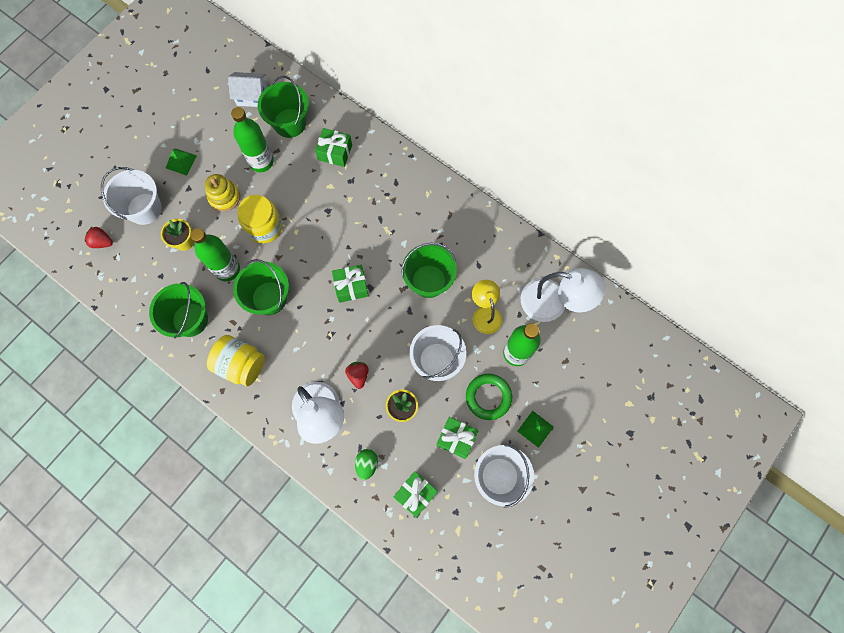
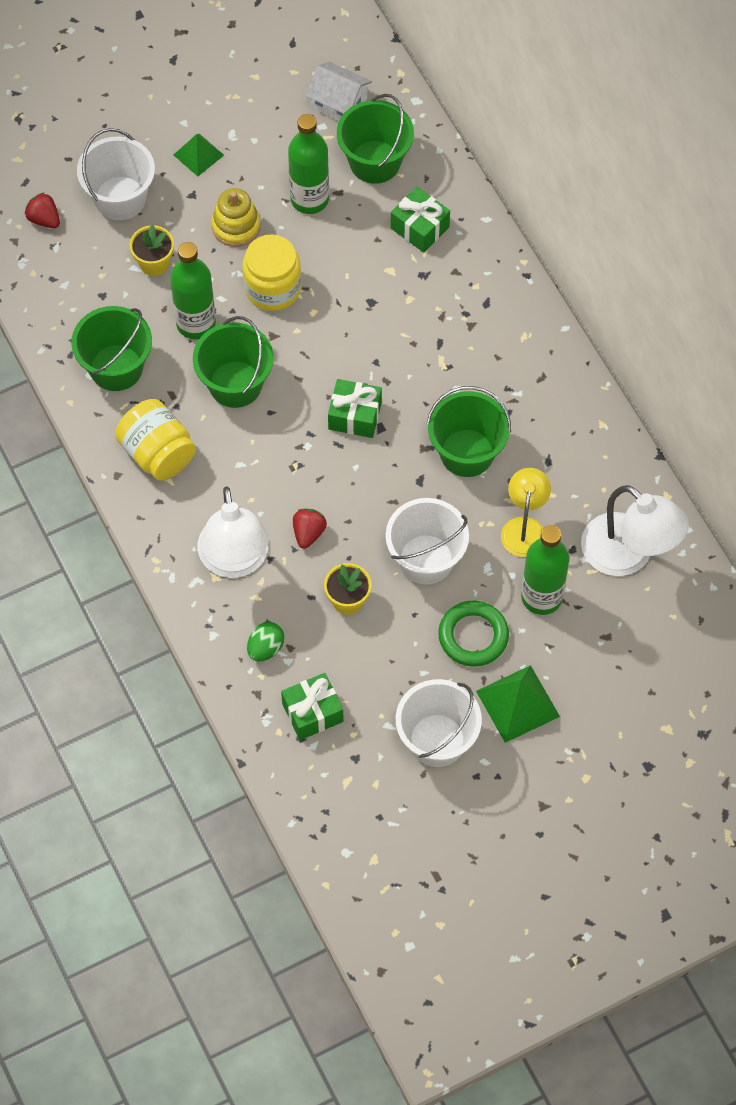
camera: 25 degrees right, 10 degrees down
(456, 438) = (402, 669): green gift -> none
(535, 428) = (517, 703): green pyramid -> green pyramid, size x1.55

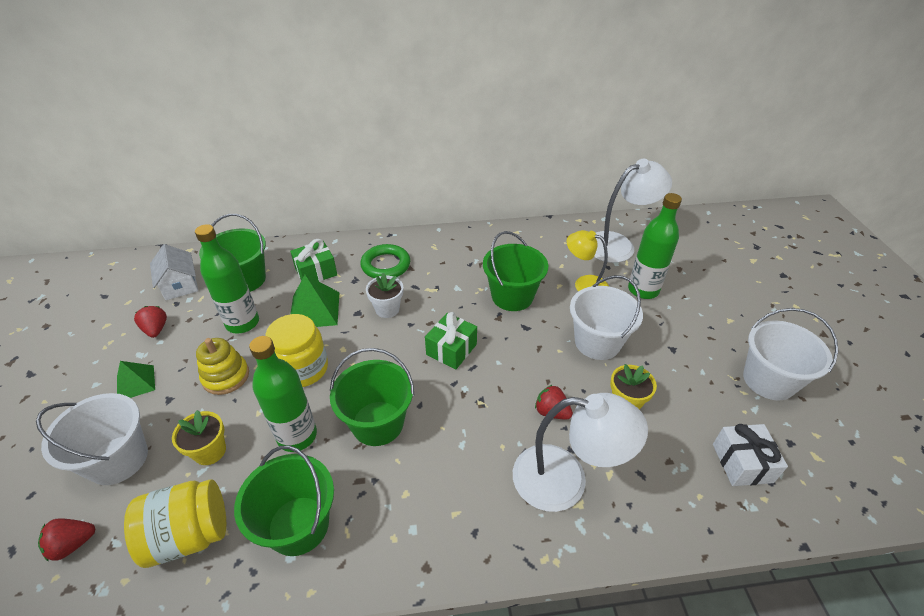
camera: 70 degrees left, 20 degrees down
(157, 453) = (418, 515): yellow jar -> yellow jar (189, 535)
(265, 648) = (668, 482): green egg -> none
(268, 125) = (156, 329): none -> red strawberry
(312, 712) = (742, 463): green gift -> white gift
(339, 103) = (180, 285): white house -> white house turned 75 degrees counterclockwise
(389, 329) = (387, 309): none -> white flower pot
(473, 636) = (671, 333): green ring -> green ring (386, 265)
(517, 703) = (733, 324): green pyramid -> green pyramid (314, 310)

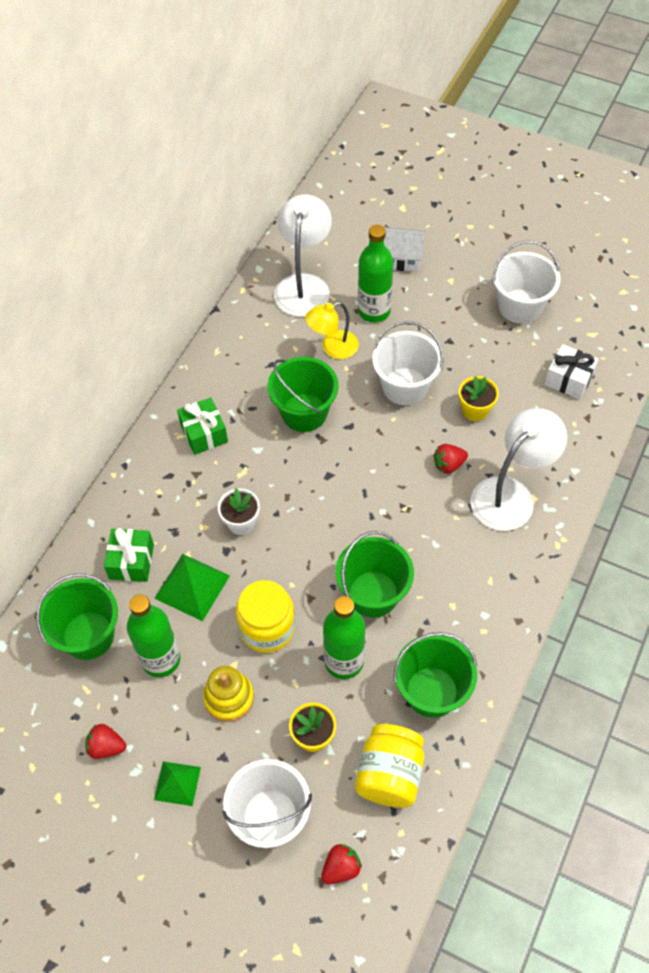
camera: 55 degrees left, 15 degrees up
(73, 544) = (341, 868): red strawberry -> red strawberry turned 135 degrees counterclockwise
(180, 285) = (44, 704): white house -> white house (401, 258)
(386, 265) = (174, 493): green ring -> none
(451, 349) = (332, 497): green gift -> green gift (204, 433)

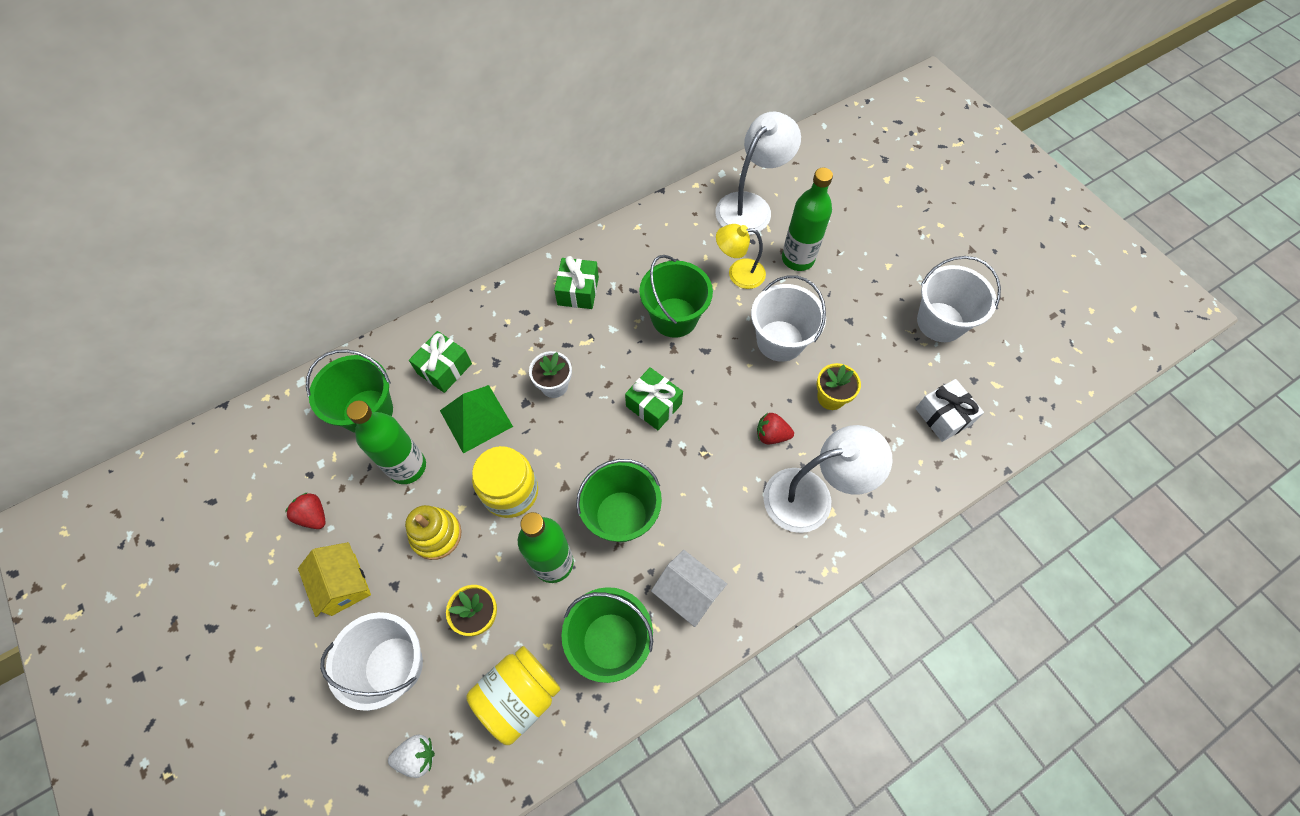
camera: 30 degrees right, 5 degrees up
(177, 783) = (343, 584): green pyramid -> yellow house
(337, 493) = (653, 405): none -> green gift
(341, 868) = (417, 756): red strawberry -> white strawberry
(401, 258) = (855, 223): white house -> white house (687, 592)

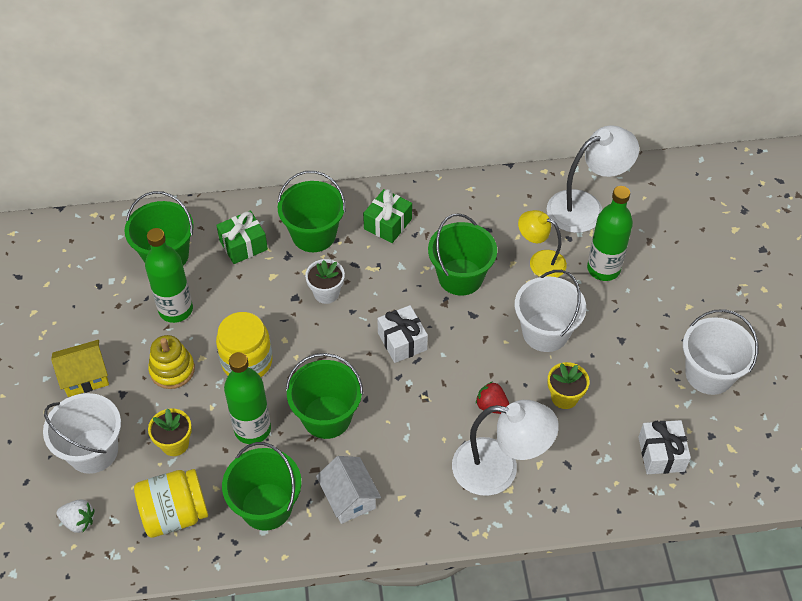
camera: 25 degrees right, 10 degrees down
(313, 516) = (87, 317): red strawberry -> none
(343, 584) = (85, 377): yellow house -> yellow house turned 75 degrees clockwise
(476, 418) = (248, 294): green pyramid -> none
(511, 330) = (314, 235): none -> green bucket
(653, 405) = (402, 341): green gift -> white gift

